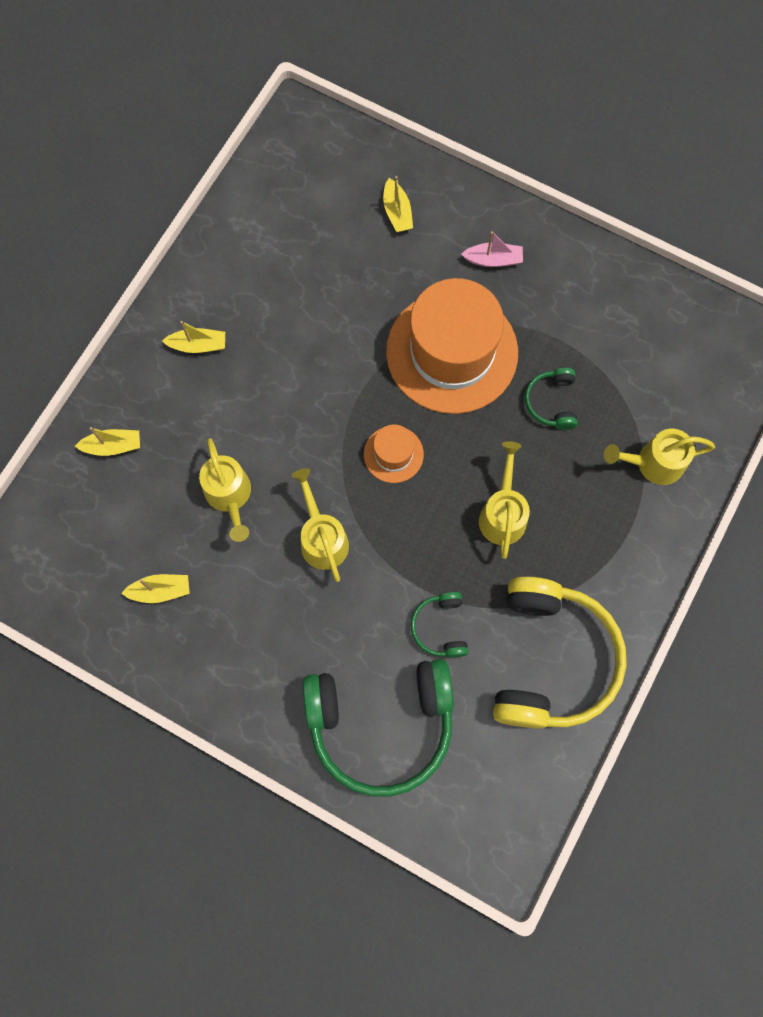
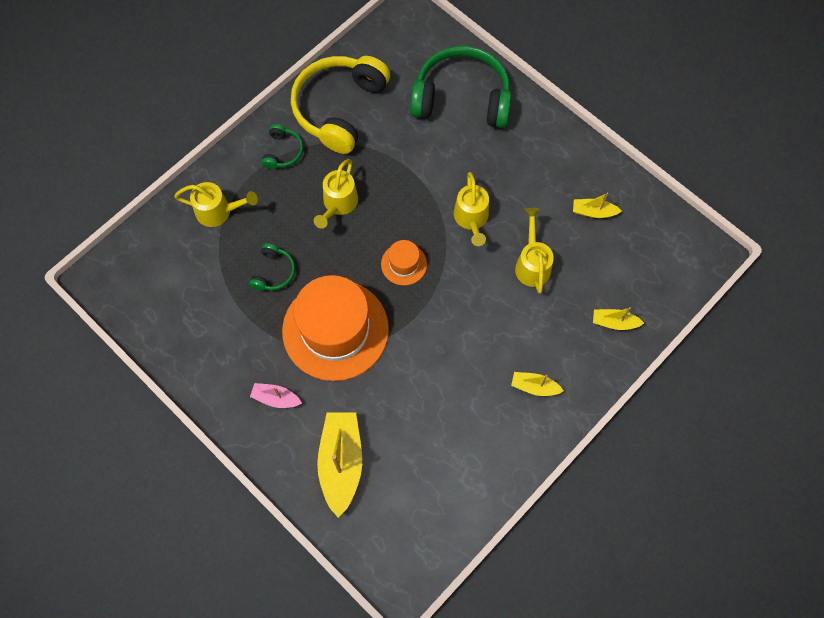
camera: 165 degrees left, 5 degrees down
(397, 212) = (341, 463): yellow boat -> yellow boat, size x1.94
(440, 627) = (405, 143): green headphones -> green headphones (283, 152)

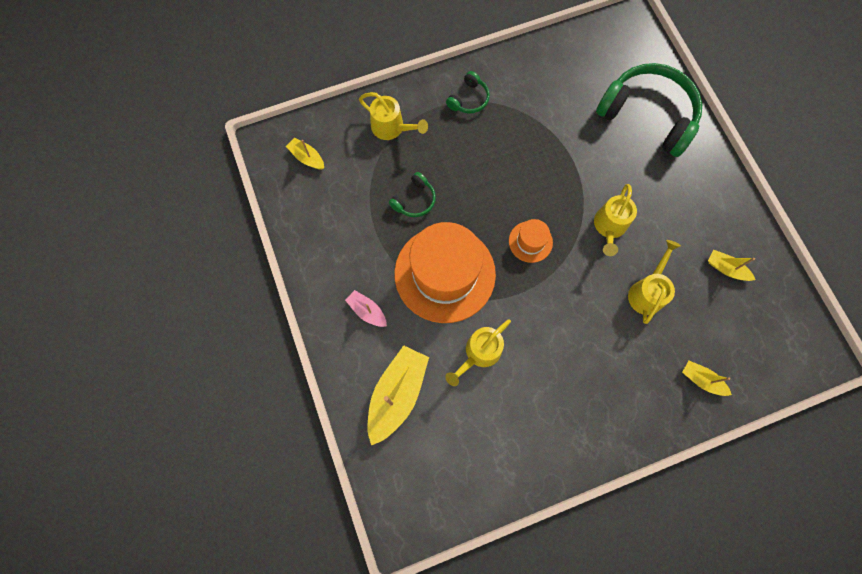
camera: 25 degrees right, 5 degrees up
(338, 204) = (496, 164): yellow watering can -> yellow watering can (479, 353)
(339, 108) = (534, 81): yellow headphones -> none
(534, 387) = (600, 406): yellow boat -> yellow boat (307, 158)

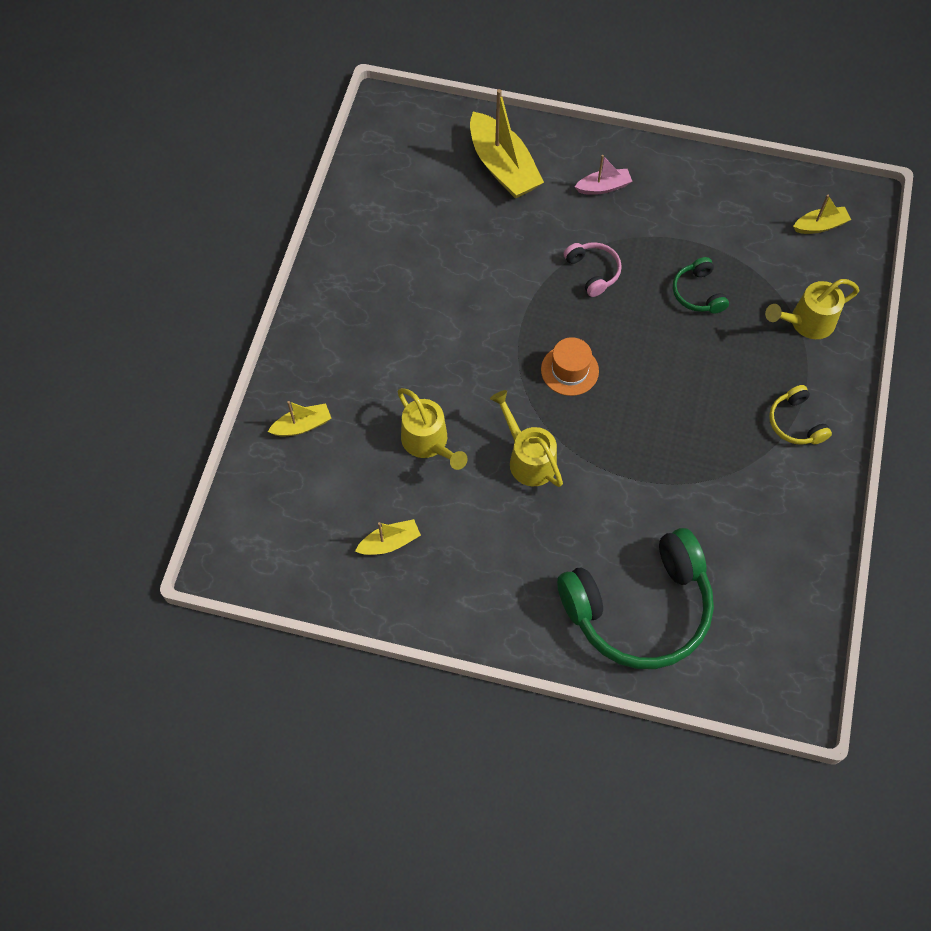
camera: 125 degrees right, 10 degrees down
(445, 274) = (593, 272): orange hat -> pink headphones
(469, 99) = (795, 423): green headphones -> yellow headphones
(479, 353) = (488, 252): yellow watering can -> none

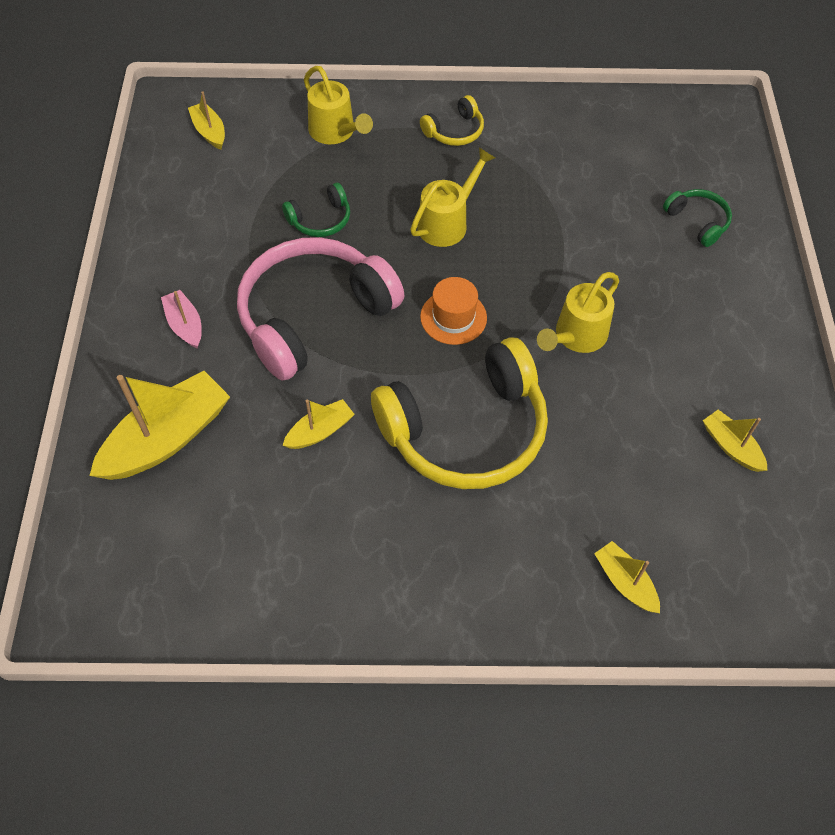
camera: 105 degrees left, 5 degrees down
(428, 443) = (595, 435): yellow watering can -> yellow watering can (448, 222)
(458, 354) = (466, 430): none -> yellow headphones
(483, 259) = (320, 431): none -> yellow boat
(593, 272) = (314, 316): pink headphones -> pink headphones, size x2.24
(639, 608) = (697, 221): green headphones -> green headphones, size x0.45

